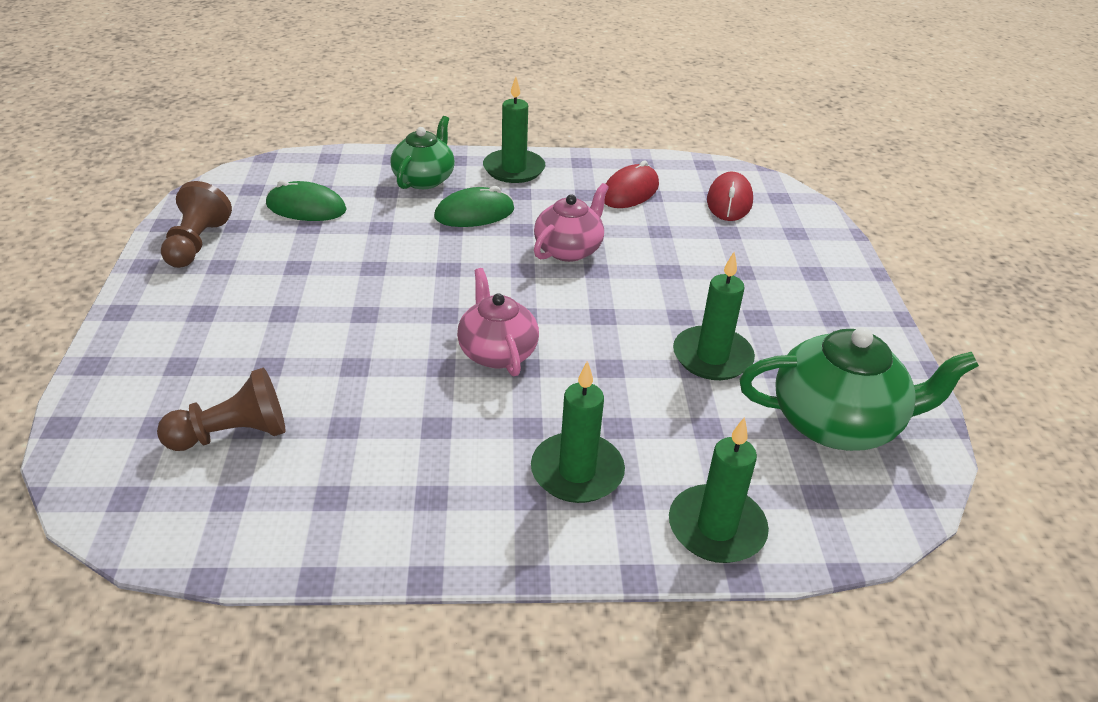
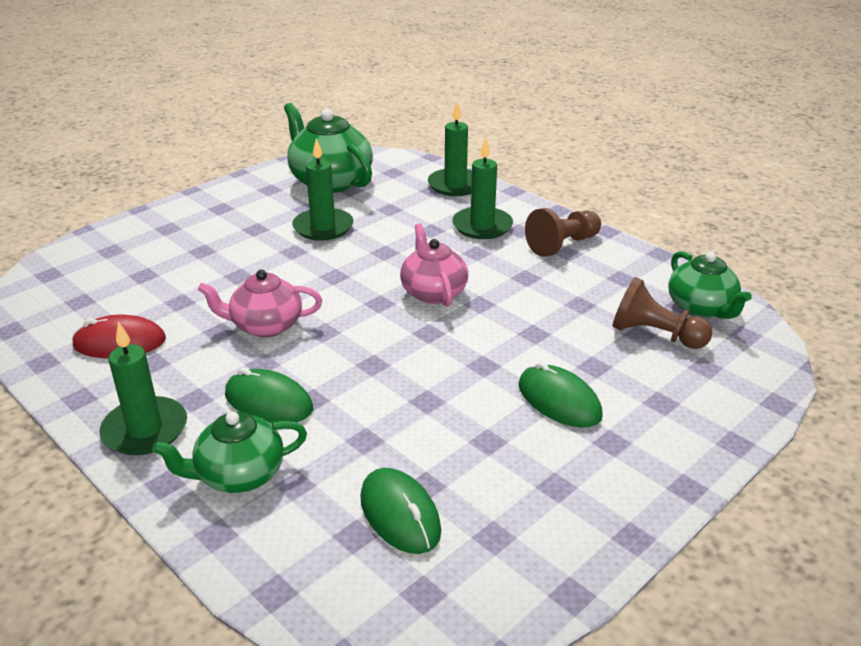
camera: 130 degrees left, 5 degrees down
(197, 244) = (558, 534): brown pawn -> brown pawn (562, 245)
(201, 507) = (701, 308): none -> green teapot
(271, 319) = (559, 400): none -> green mouse
(497, 352) = (433, 292): pink teapot -> pink teapot turned 135 degrees clockwise
(729, 201) = (83, 291): red mouse -> none

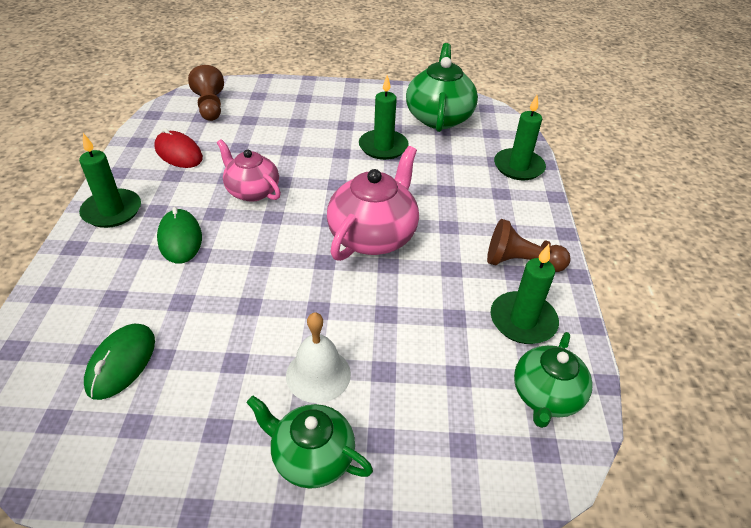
camera: 45 degrees right, 10 degrees up
(239, 475) = (102, 270): green teapot -> green teapot (311, 456)
(433, 292) = (373, 235): pink teapot -> pink teapot, size x1.53
(482, 226) = (485, 209): green candle -> green candle (523, 320)
(559, 400) = (318, 374): green mouse -> white bell
(655, 335) = (468, 386): brown pawn -> brown pawn (210, 106)

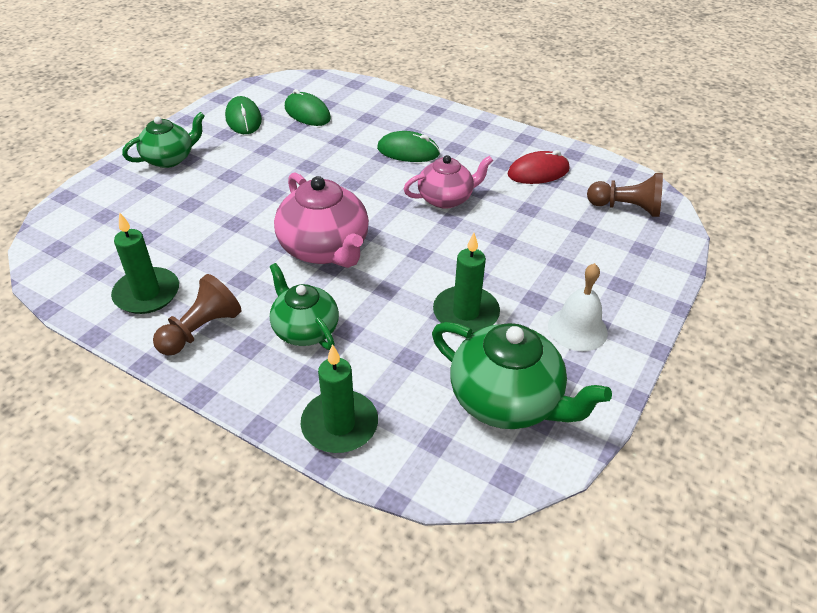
camera: 120 degrees right, 0 degrees up
(112, 211) = (468, 129): green candle -> none
(165, 430) = (243, 119): none -> green mouse
(318, 374) = (219, 177): white bell -> white bell (577, 329)
(545, 396) = (82, 268): green teapot -> green teapot (305, 329)

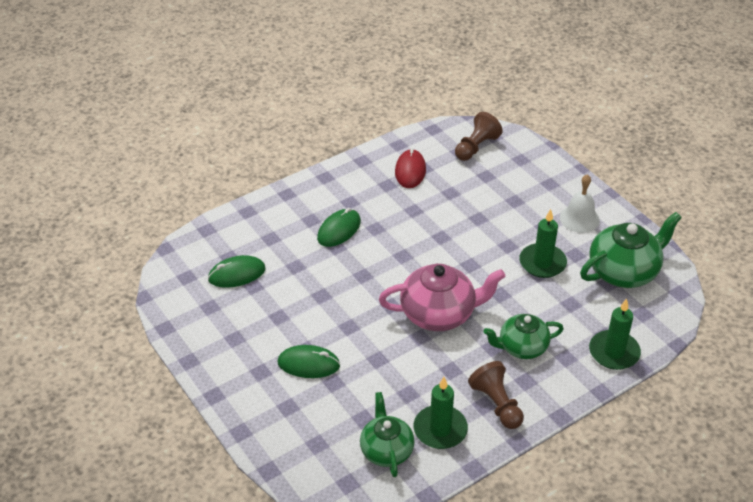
camera: 65 degrees left, 0 degrees up
(169, 159) = (253, 384): green teapot -> green teapot (386, 450)
(243, 119) = (217, 319): green mouse -> green mouse (308, 364)
(446, 198) = (414, 230): pink teapot -> none

